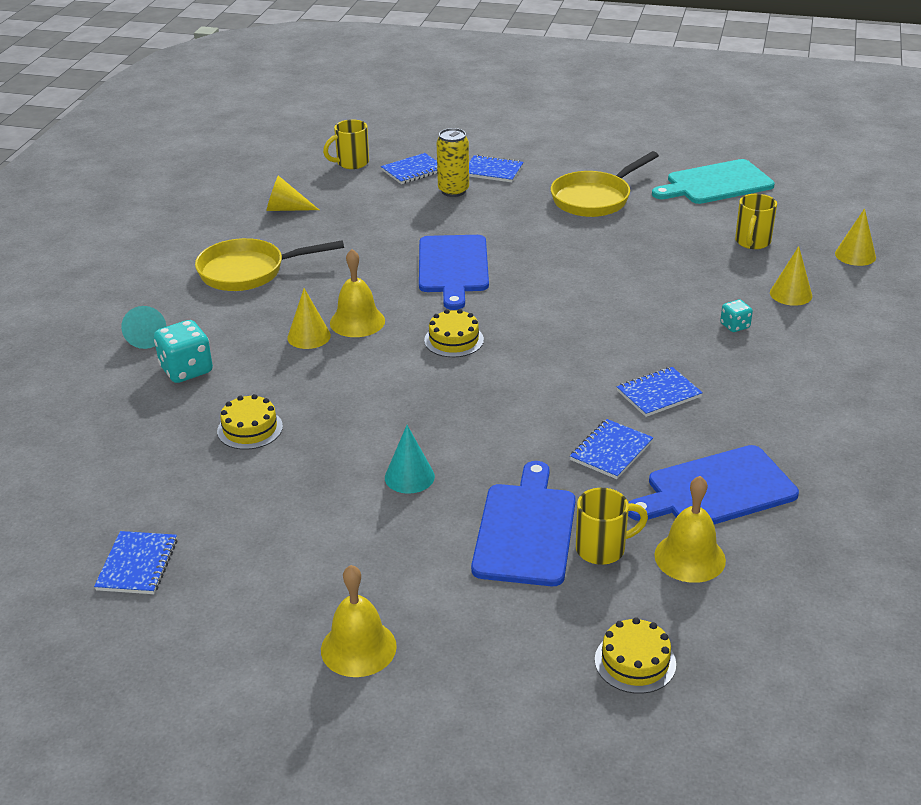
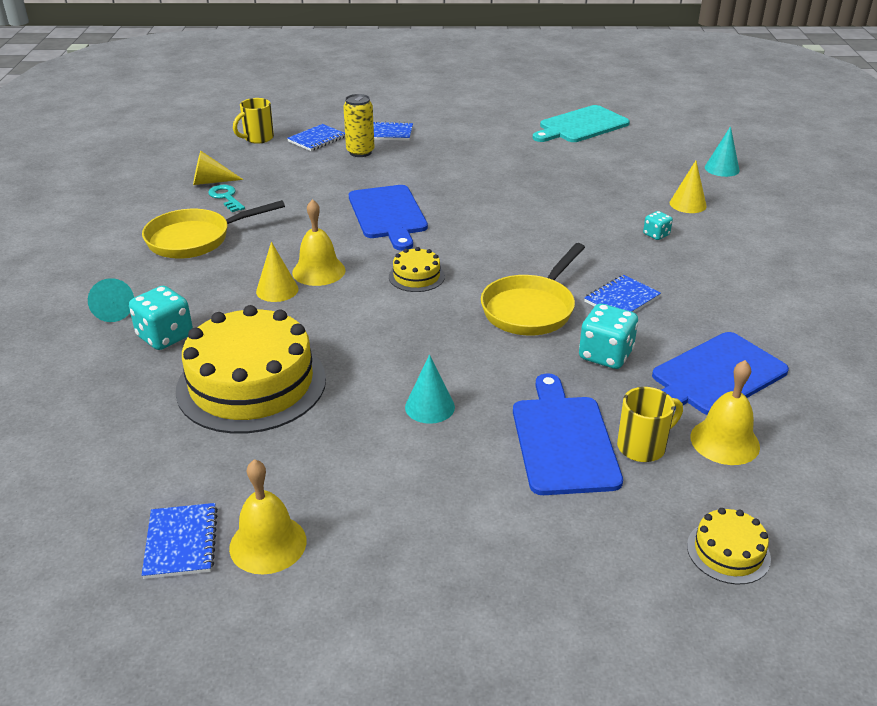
camera: 15 degrees left, 0 degrees up
(250, 429) = (251, 384): yellow cake -> yellow cake, size x2.24
(295, 228) = (226, 197): none -> turquoise key
(358, 648) = (453, 589): yellow bell -> yellow bell (268, 544)
(595, 198) = (486, 146): yellow pan -> yellow pan (531, 309)
(611, 451) = (605, 355): blue notebook -> turquoise dice
(752, 242) = (634, 167): yellow mug -> none
(855, 255) = (722, 169): yellow cone -> turquoise cone

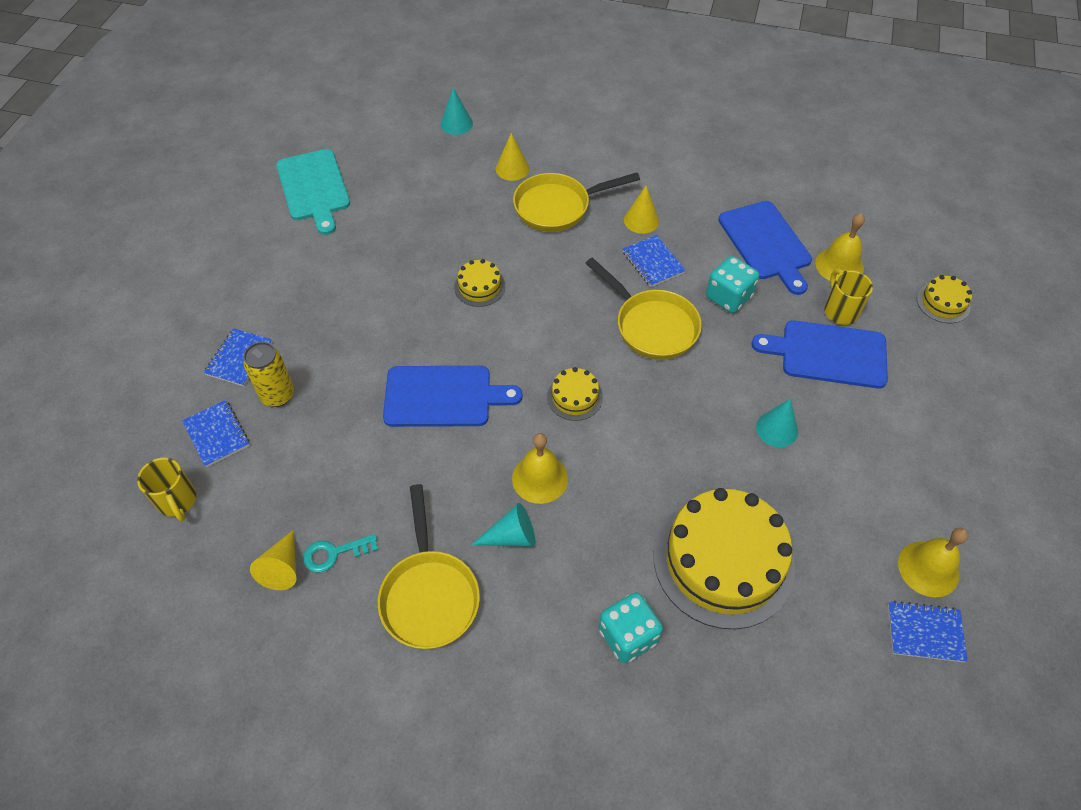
camera: 75 degrees left, 20 degrees up
(112, 310) = (561, 692): turquoise cone -> turquoise cone (511, 536)
(277, 290) = (566, 521): yellow cone -> yellow cone (641, 220)
(521, 211) = (479, 287): none -> yellow cake
(656, 235) = (557, 207): turquoise dice -> yellow pan

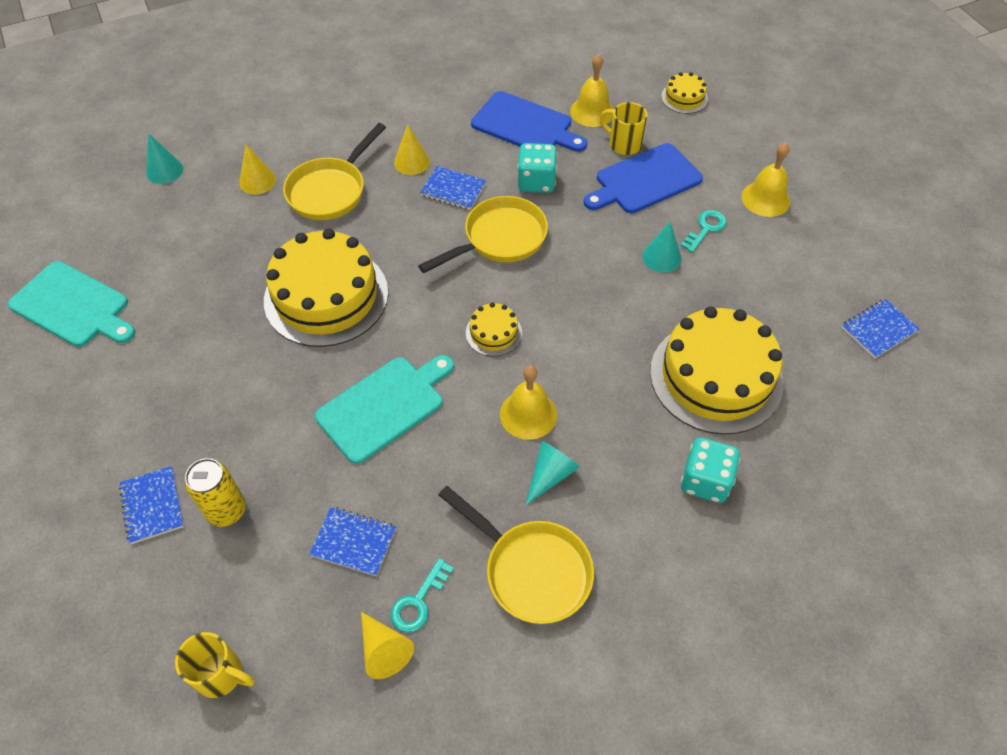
camera: 40 degrees left, 0 degrees up
(217, 434) = (200, 587): blue notebook -> blue notebook (354, 542)
(443, 396) = (384, 406): blue cutting board -> turquoise cutting board
(479, 287) = (326, 296): yellow cake -> yellow cake, size x2.24
(651, 325) = (499, 239): yellow pan -> yellow pan turned 45 degrees counterclockwise
(843, 431) = (705, 229): none -> turquoise key
(928, 568) = (842, 286): yellow bell -> yellow bell (765, 199)

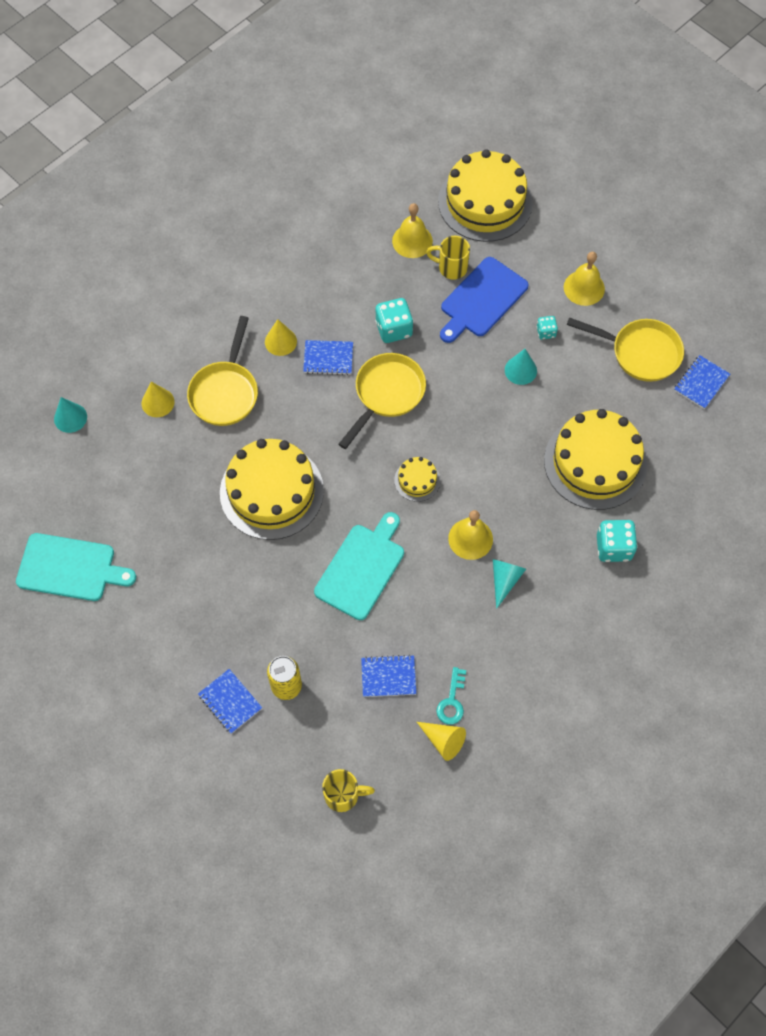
camera: 20 degrees left, 10 degrees up
(525, 125) = (361, 273): blue cutting board -> none
(531, 570) = (519, 653): yellow pan -> yellow pan (640, 352)
(684, 98) = (485, 202): yellow cake -> yellow cake, size x2.24
(705, 229) = (546, 332): turquoise key -> turquoise dice

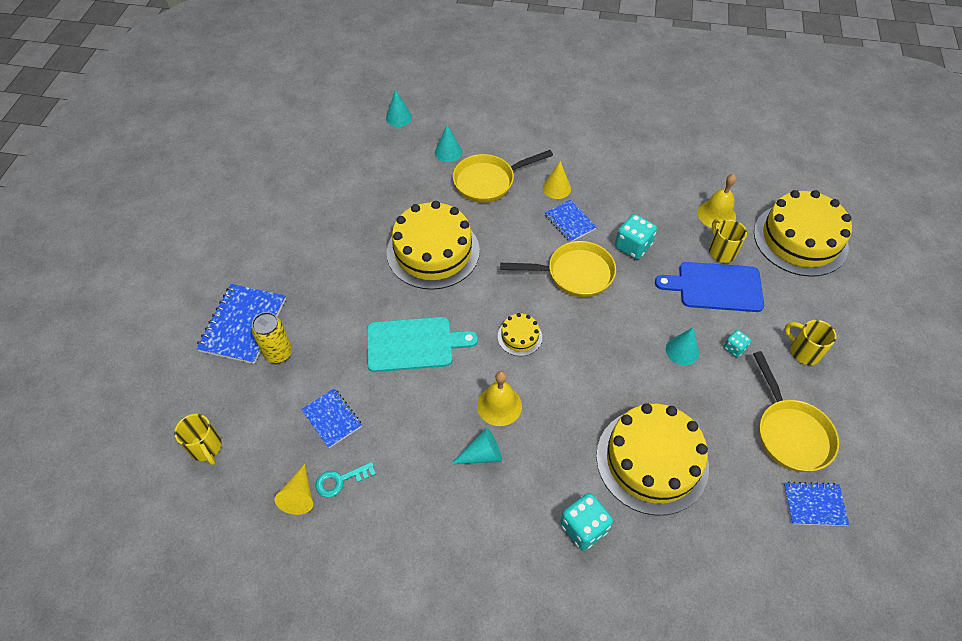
camera: 55 degrees right, 10 degrees down
(70, 568) = (288, 178): turquoise cutting board -> none
(158, 402) = (448, 152): yellow cone -> turquoise cone
(230, 702) = (243, 325): blue notebook -> blue notebook, size x1.67
(584, 288) = (803, 351): yellow bell -> yellow mug

